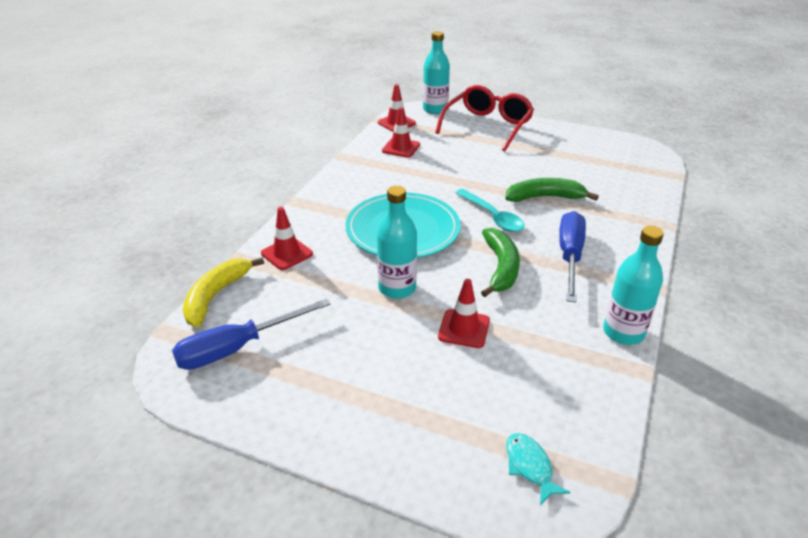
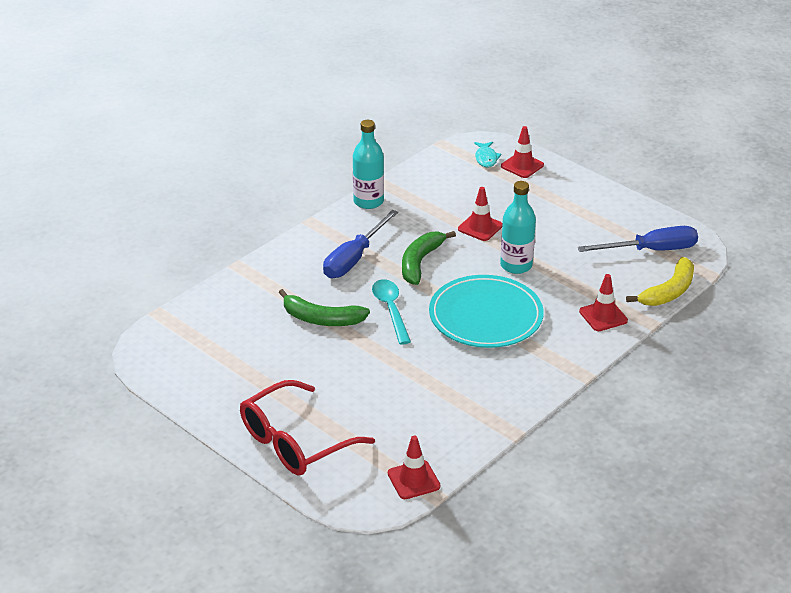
camera: 160 degrees left, 0 degrees up
(401, 148) = (432, 428): red traffic cone -> red traffic cone (522, 166)
(435, 109) = (342, 497): turquoise bottle -> none

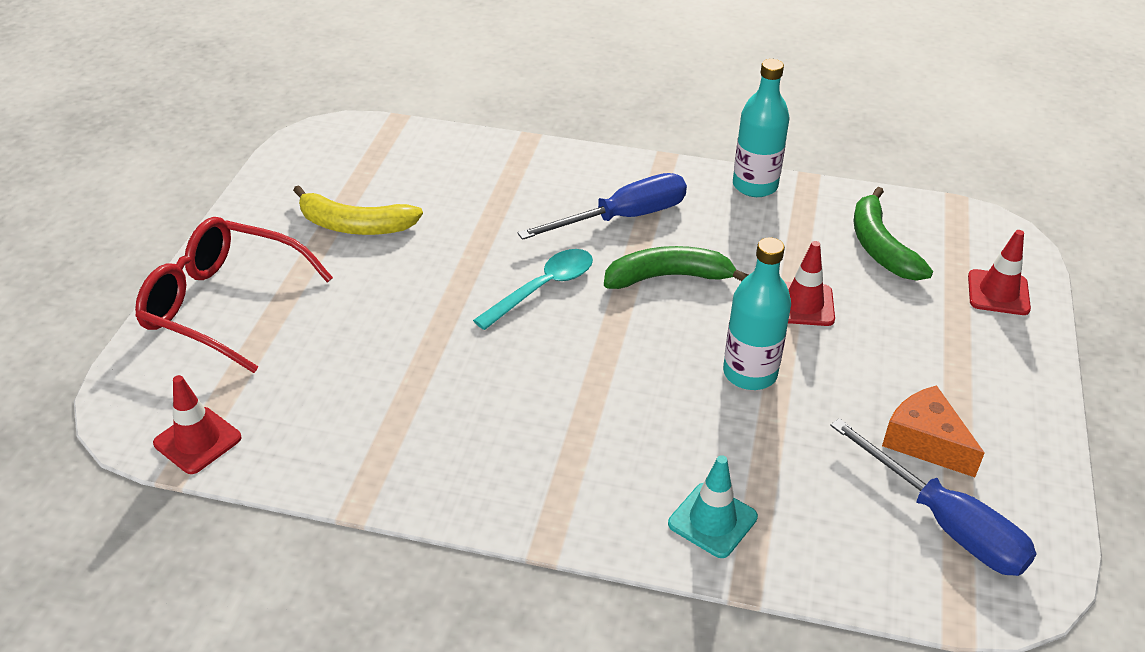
camera: 60 degrees right, 5 degrees up
(322, 319) = (477, 237): green banana -> green banana (880, 247)
(354, 258) = (623, 218): blue screwdriver -> blue screwdriver turned 150 degrees clockwise
(485, 316) = (603, 384): turquoise plate -> none
(486, 158) = (972, 251): turquoise fish -> none
(601, 233) = (925, 441): none -> orange cheese
(603, 316) = (712, 520): red traffic cone -> turquoise traffic cone
(669, 291) = (854, 588): yellow banana -> yellow banana (355, 225)

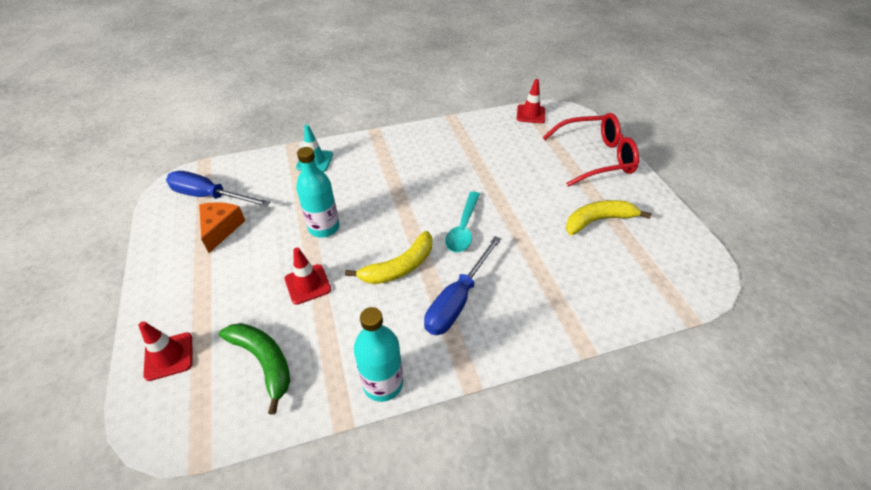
camera: 150 degrees right, 5 degrees up
(668, 277) = (399, 267): green banana -> yellow banana
(925, 441) = (221, 229): orange cheese -> orange cheese turned 105 degrees counterclockwise

